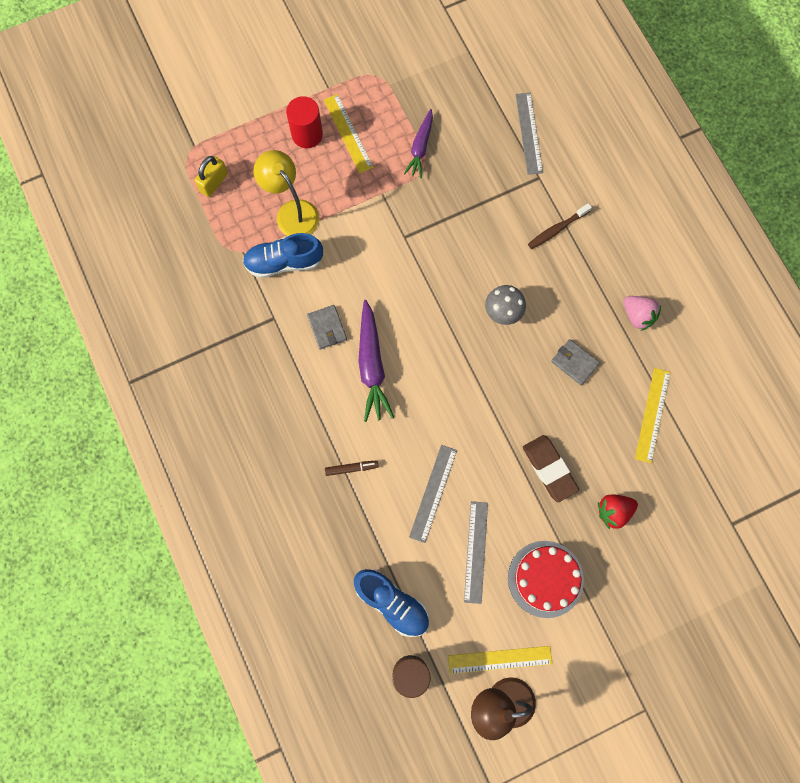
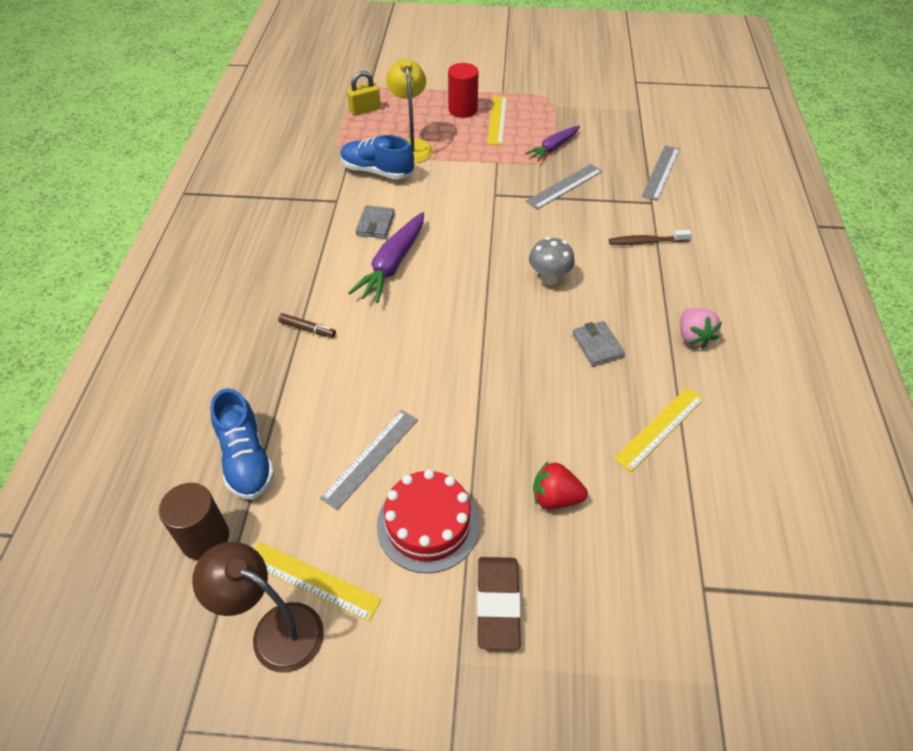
camera: 30 degrees right, 25 degrees down
(433, 493) = (368, 385): grey ruler -> grey ruler (564, 186)
(549, 469) = (507, 422): brown eraser -> brown eraser (498, 604)

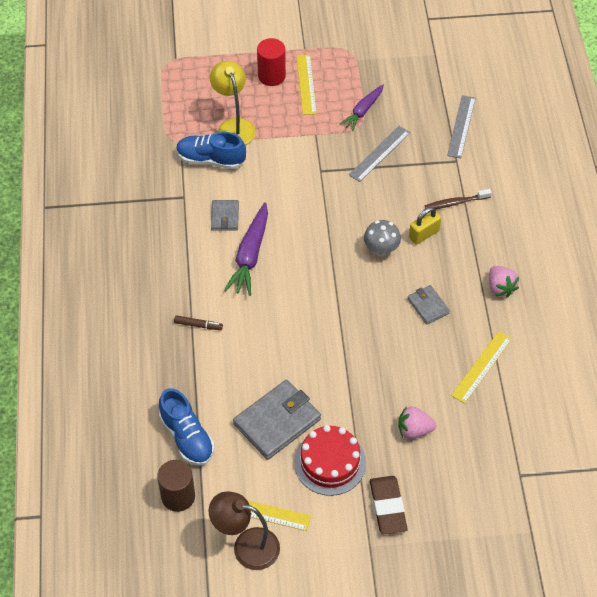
camera: 10 degrees left, 5 degrees up
(365, 110) = (179, 88): yellow padlock -> yellow padlock (424, 234)
(370, 457) = (277, 421): grey ruler -> grey wallet
(555, 497) = (414, 430): red strawberry -> pink strawberry

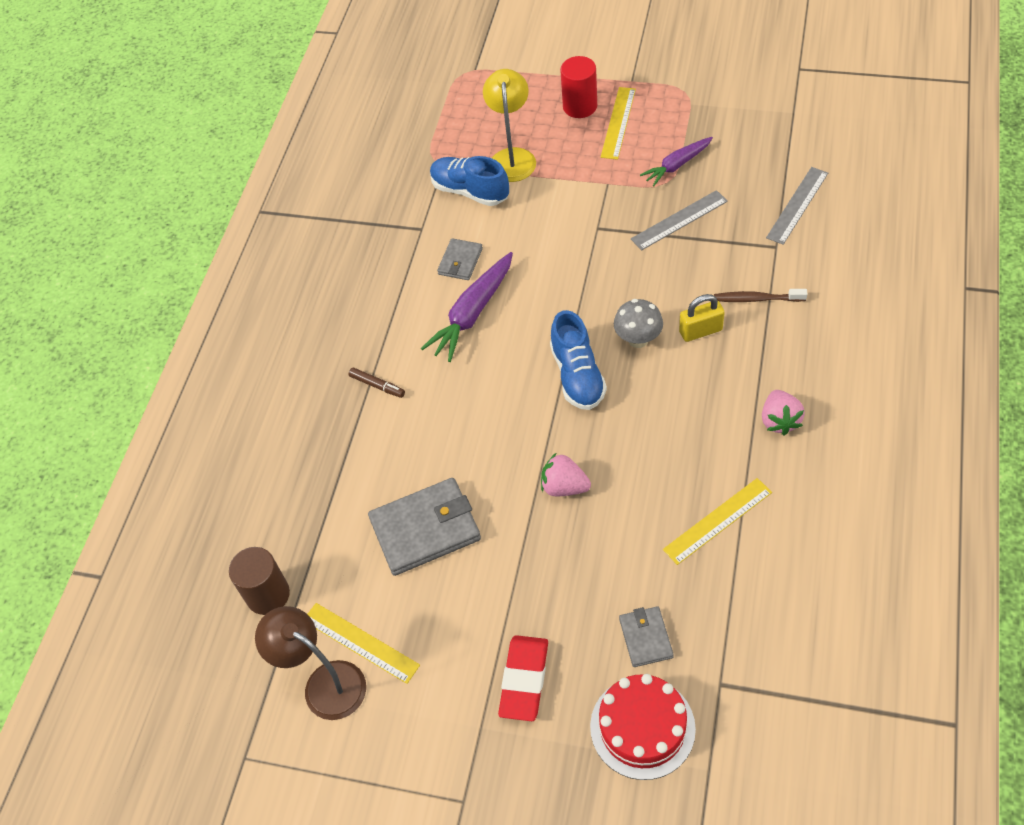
camera: 25 degrees right, 0 degrees up
(187, 437) = (308, 521): blue shoe -> blue shoe (577, 375)
(330, 462) = (471, 600): red cake -> red cake (642, 727)
(388, 507) = (524, 680): brown eraser -> red eraser
(414, 430) = (597, 584): pink strawberry -> pink strawberry (564, 487)
(428, 306) = (673, 424): grey wallet -> grey wallet (645, 638)

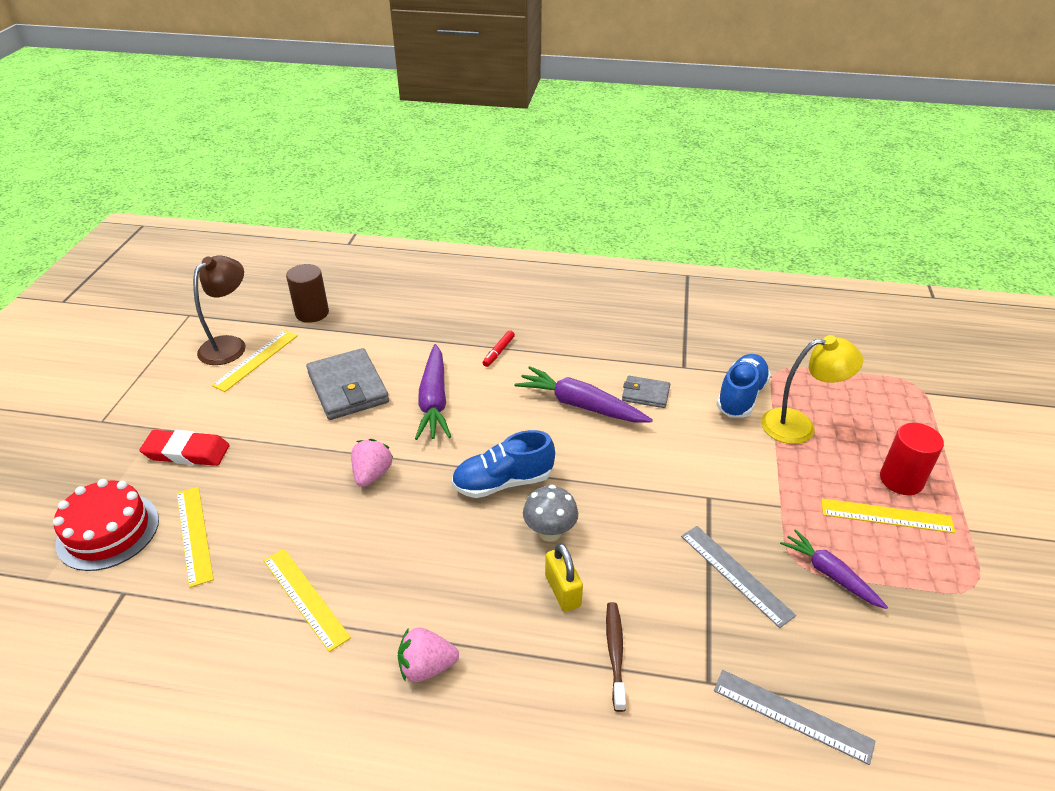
camera: 80 degrees right, 15 degrees down
(377, 385) = (498, 352): brown marker -> red marker
(455, 441) = (434, 401): none -> purple carrot
(645, 638) = (194, 534): grey wallet -> yellow ruler

